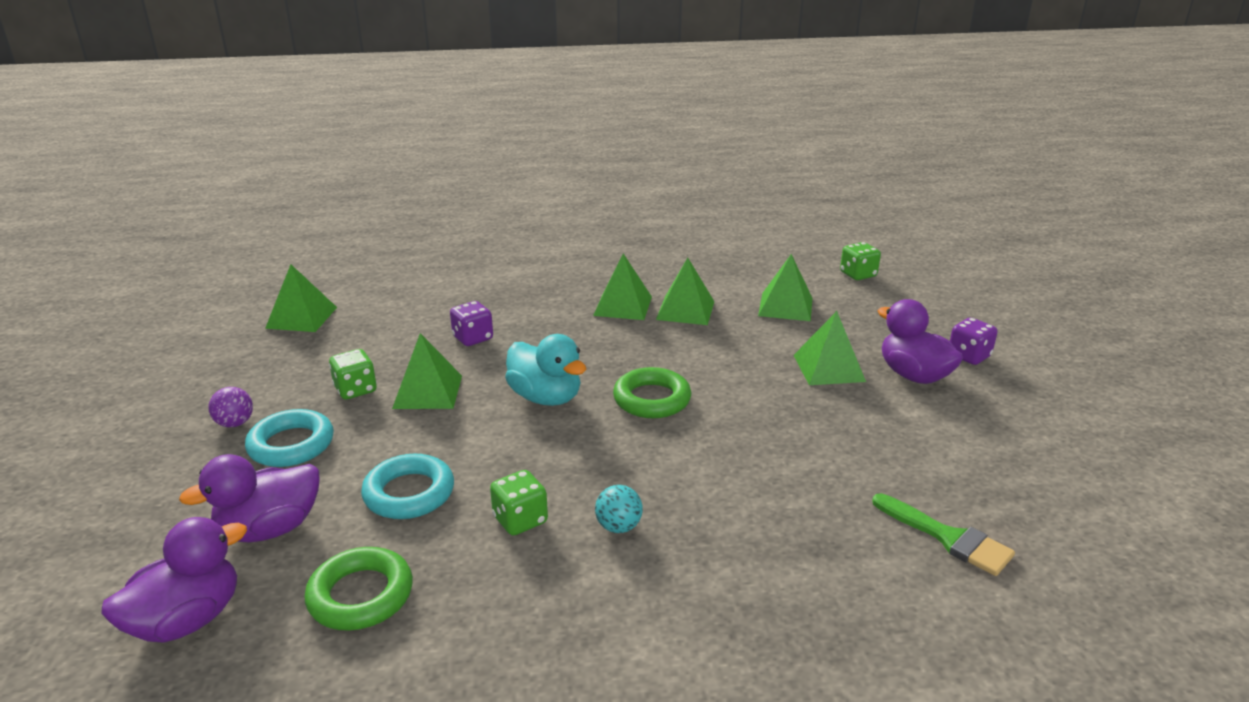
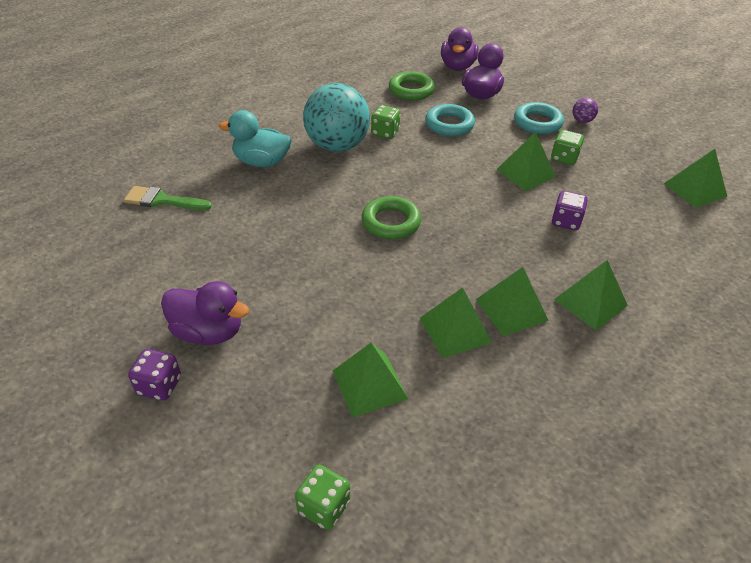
camera: 145 degrees right, 15 degrees up
(546, 397) = (455, 197): turquoise duck -> turquoise duck (261, 162)
(618, 527) = (337, 146): turquoise ball -> turquoise ball, size x2.50
(829, 368) = (284, 309): green pyramid -> green pyramid (590, 302)

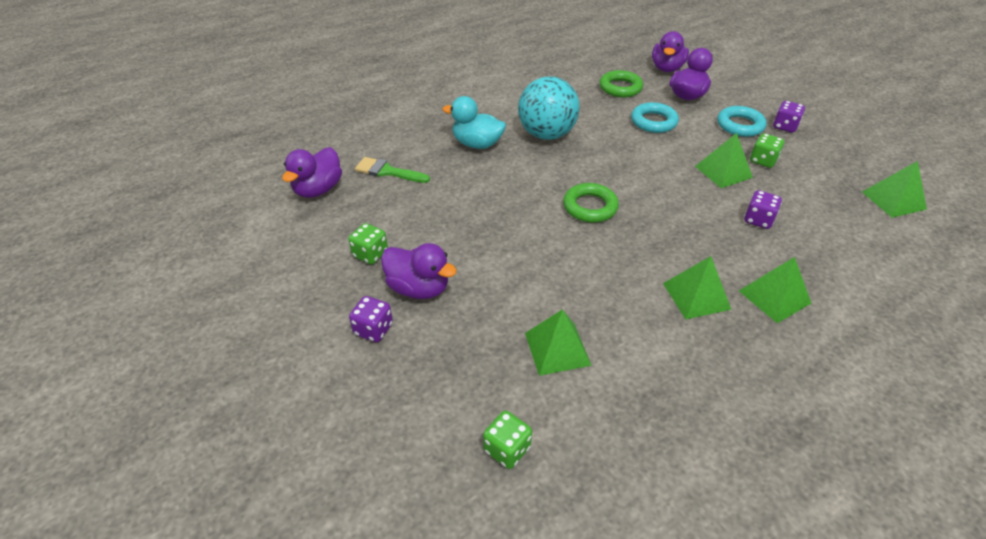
camera: 10 degrees right, 0 degrees up
(82, 228) = (318, 189): none -> purple duck
(385, 133) = (592, 125): green dice -> green dice (370, 254)
(455, 330) = (640, 309): green pyramid -> none
(582, 121) = (784, 126): purple ball -> purple dice

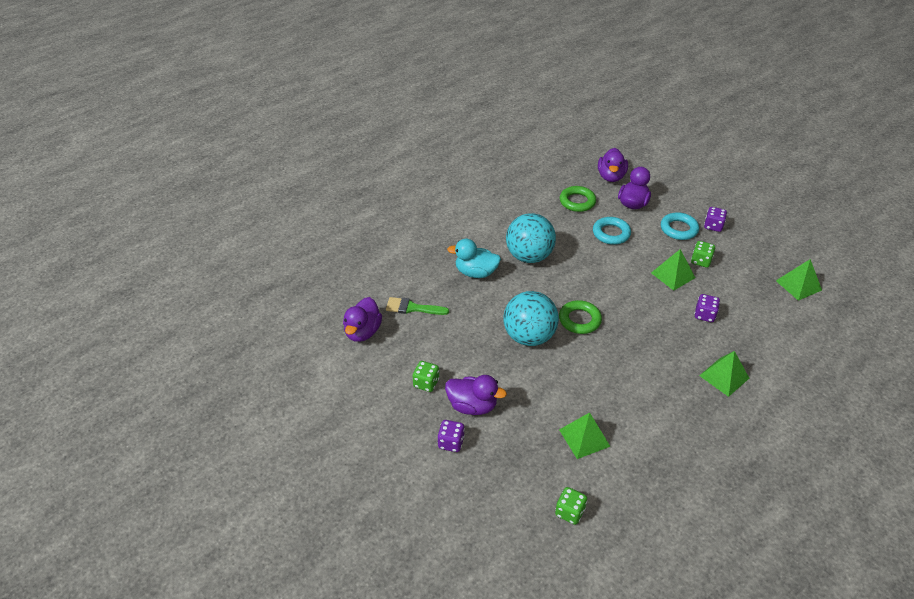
camera: 10 degrees left, 0 degrees up
(519, 218) = (529, 336): none -> turquoise ball
(696, 296) = (671, 383): green pyramid -> none

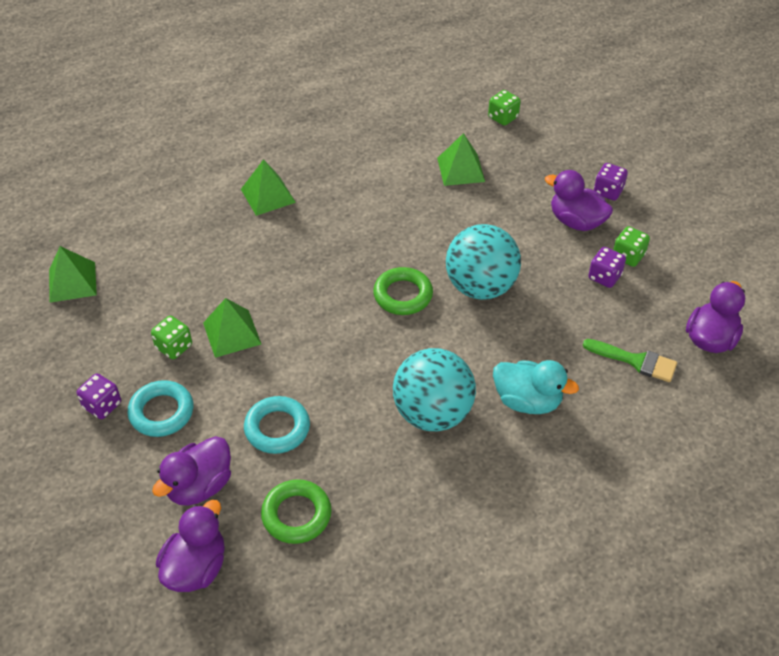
camera: 165 degrees left, 5 degrees up
(704, 315) = (233, 268): purple dice -> purple dice (604, 277)

